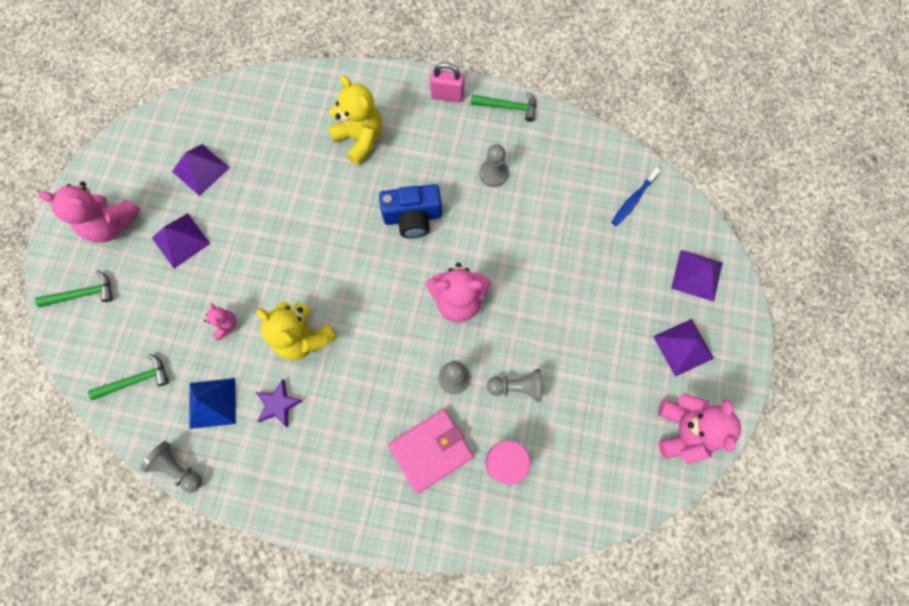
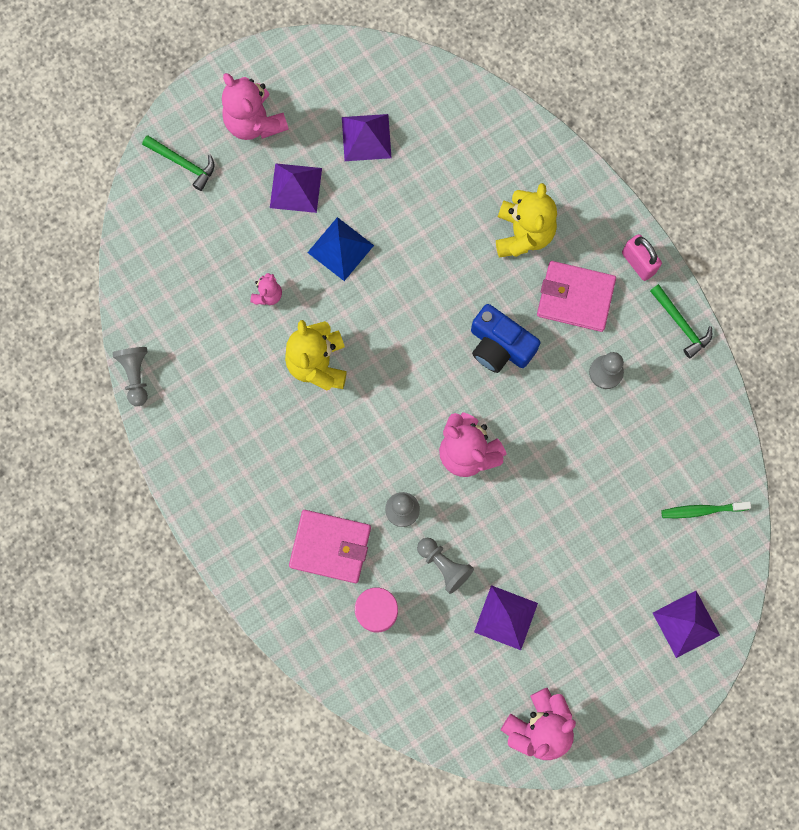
camera: 45 degrees right, 5 degrees up
(136, 380) = (164, 276): green hammer -> none
(212, 403) = (203, 349): blue pyramid -> blue pyramid (340, 248)
(278, 404) = (251, 398): purple star -> none
(430, 147) = (575, 298): none -> pink wallet
(633, 200) = (702, 510): blue toothbrush -> green toothbrush
(683, 347) = (610, 667): purple pyramid -> purple pyramid (506, 617)

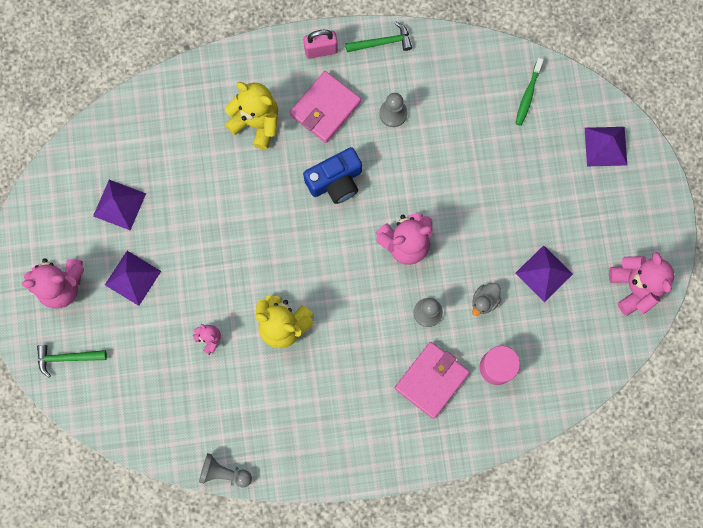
camera: 65 degrees left, 0 degrees up
(183, 164) = (67, 358): green hammer -> green hammer turned 150 degrees counterclockwise
(340, 248) = (200, 265): blue pyramid -> none
(444, 565) = (484, 301): grey pawn -> grey duck

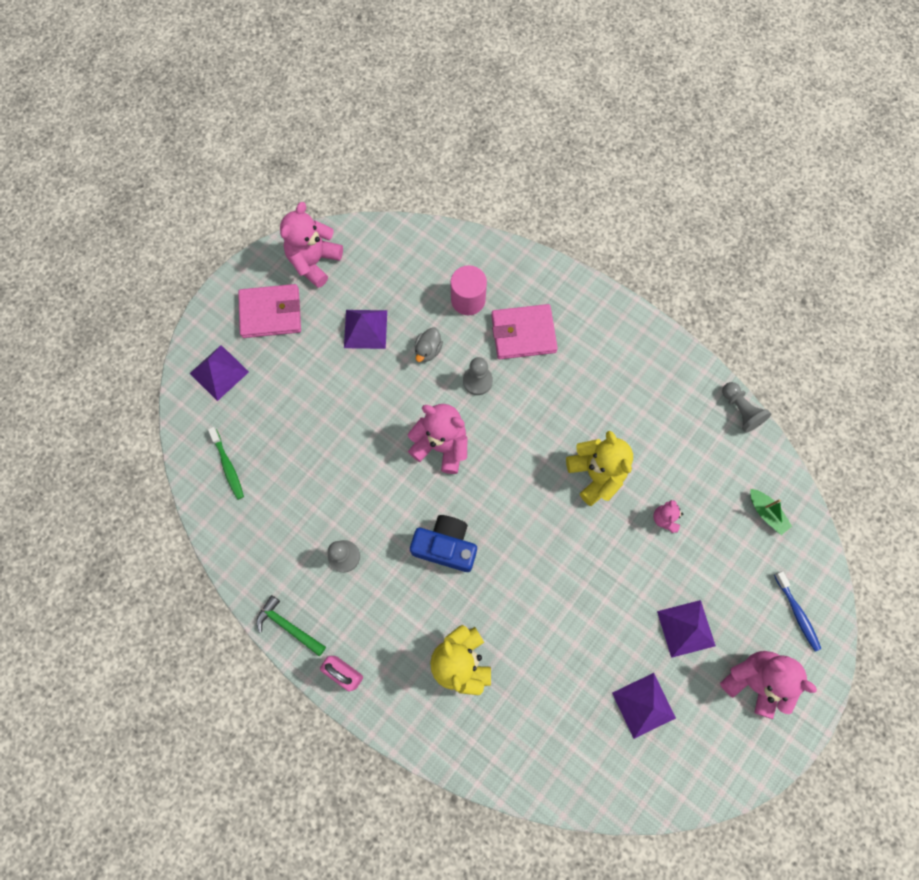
camera: 135 degrees left, 5 degrees down
(67, 358) = (797, 613): green hammer -> blue toothbrush
(143, 410) = (766, 513): none -> green boat
(325, 108) = (392, 616): pink wallet -> pink wallet (271, 313)
(484, 301) = (428, 350): grey duck -> grey duck turned 120 degrees clockwise
(528, 95) = (228, 466): green toothbrush -> green toothbrush turned 90 degrees clockwise

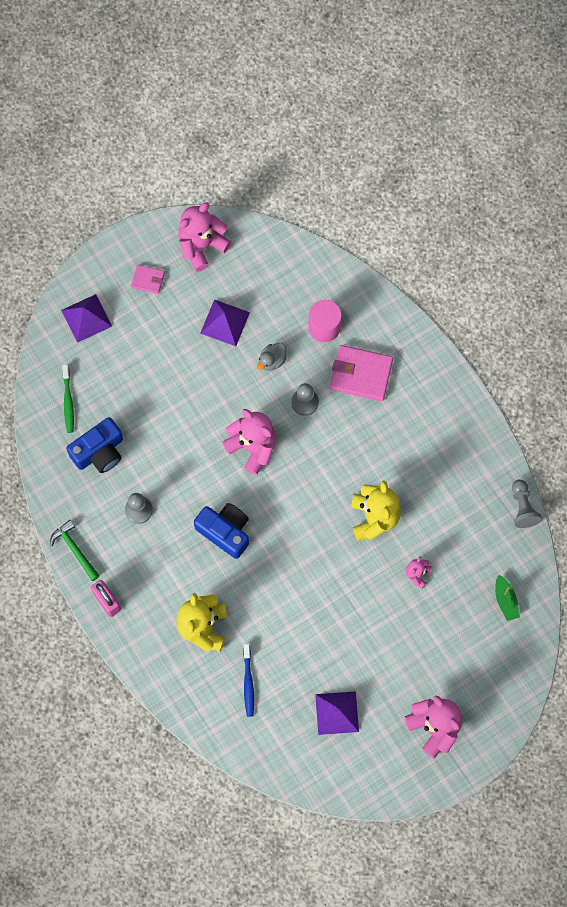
camera: 20 degrees right, 0 degrees up
(271, 313) = (148, 280): pink wallet -> pink wallet, size x0.53
(279, 508) = (99, 452): none -> blue camera
(686, 628) = (396, 667): purple pyramid -> none
(797, 613) = (494, 689): blue toothbrush -> blue toothbrush (248, 683)

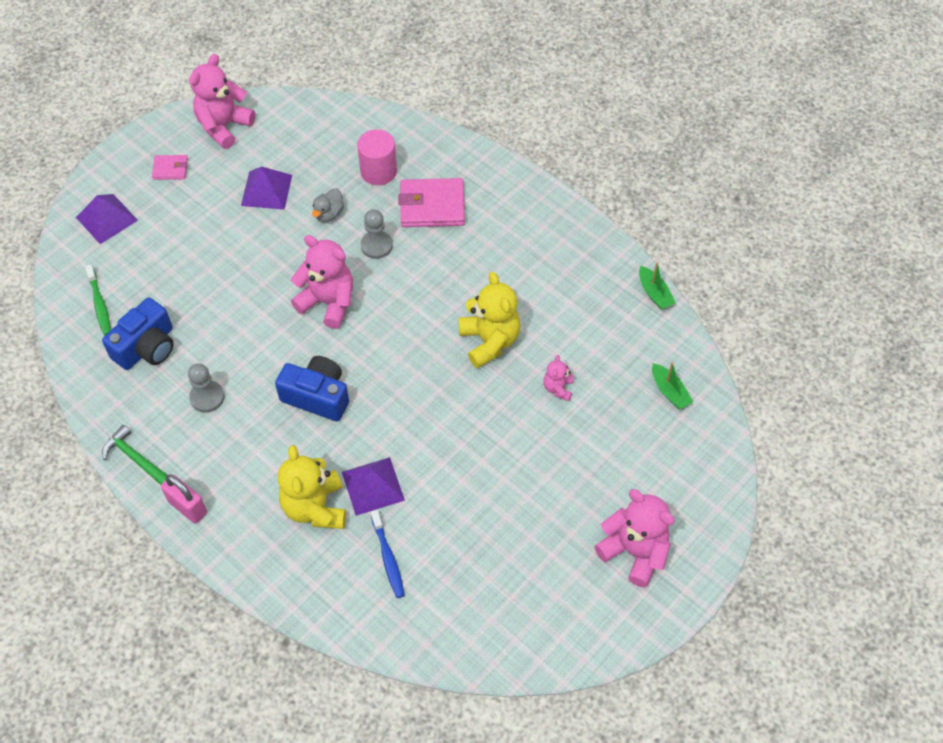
camera: 15 degrees left, 15 degrees down
(337, 713) = (509, 565): purple pyramid -> purple pyramid (373, 486)
(522, 507) = (654, 293): grey pawn -> green boat

